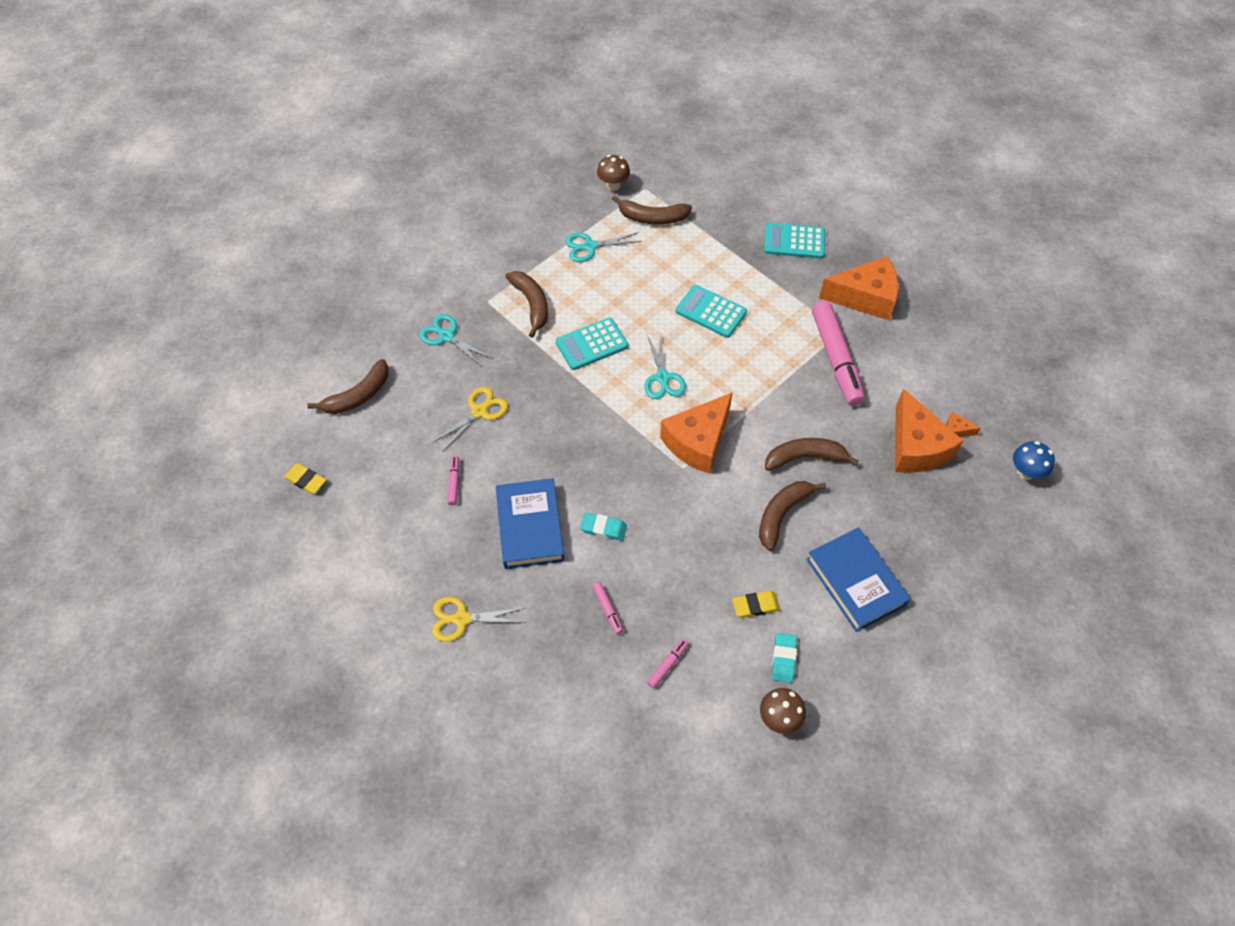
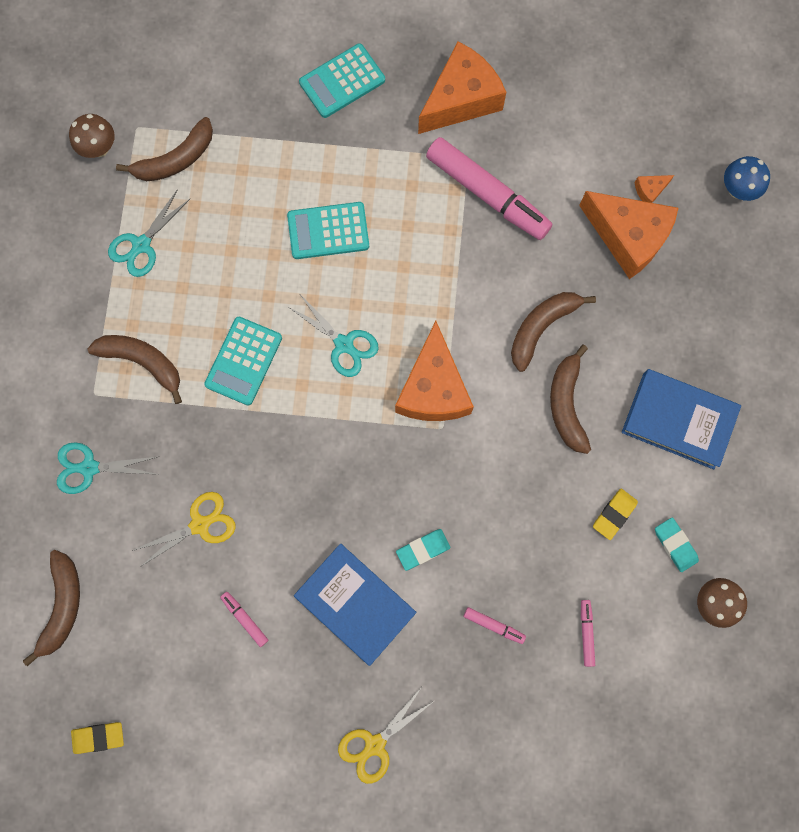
camera: 40 degrees left, 20 degrees up
(479, 411) = (200, 525): yellow scissors -> yellow scissors turned 60 degrees clockwise

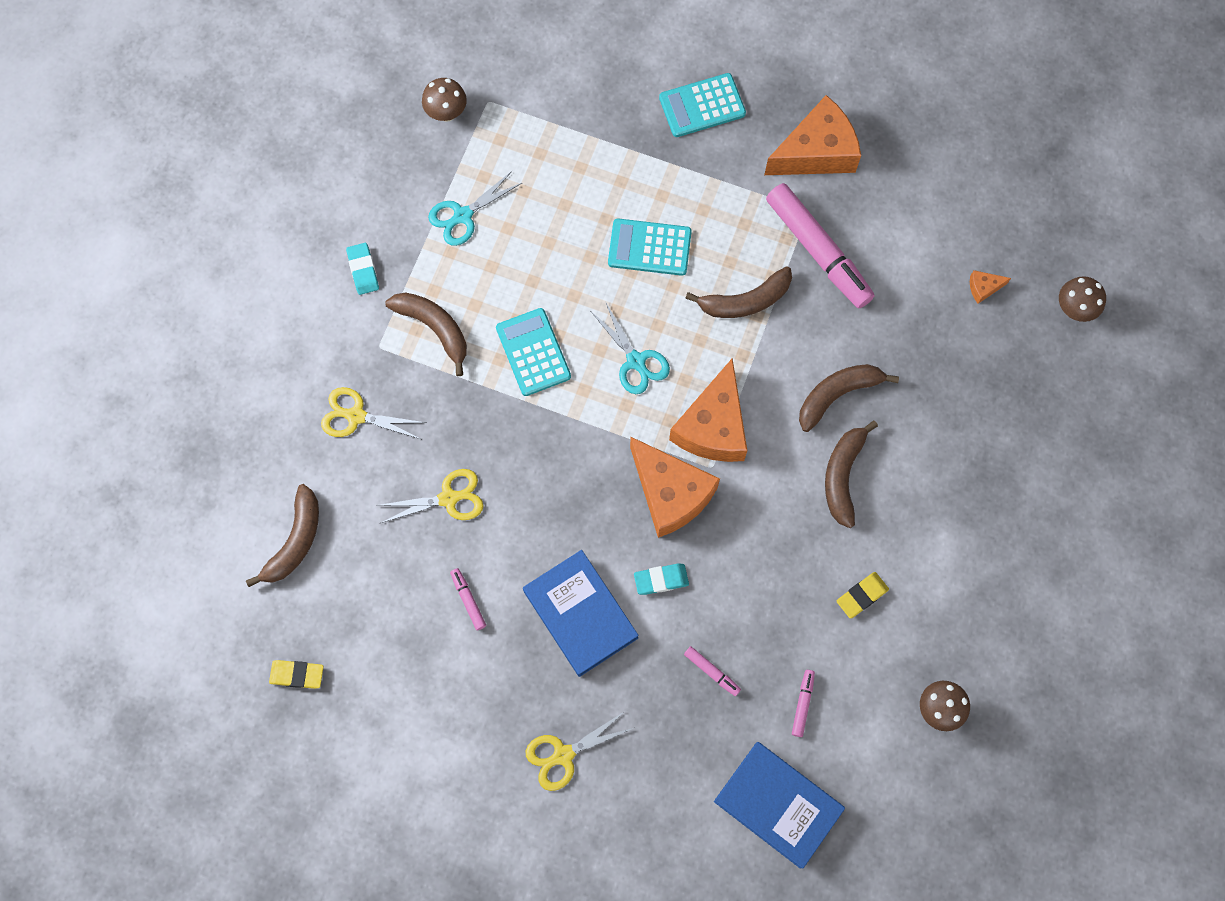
camera: 15 degrees right, 5 degrees down
(89, 468) = (356, 416): turquoise scissors -> yellow scissors
(175, 159) = (518, 142): brown banana -> brown banana (745, 301)
(244, 361) = (533, 352): turquoise calculator -> turquoise calculator turned 120 degrees clockwise
(628, 237) = (949, 328): orange cheese -> orange cheese (670, 493)
(675, 545) = (915, 642): turquoise eraser -> turquoise eraser (363, 270)
(678, 420) = (951, 521): blue book -> blue book (778, 805)
(737, 189) = (1074, 309): blue mushroom -> brown mushroom

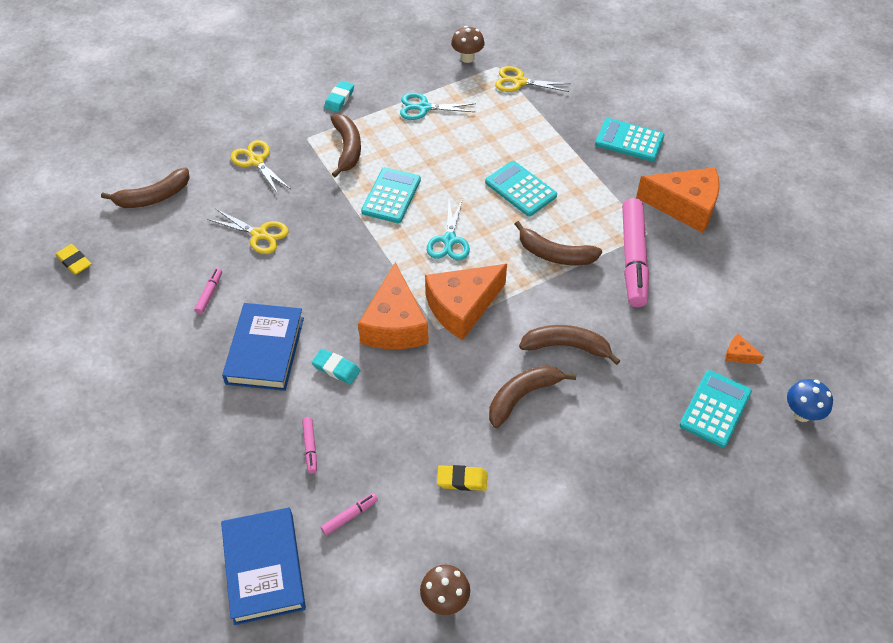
camera: 40 degrees right, 20 degrees down
(563, 755) = (165, 421): yellow scissors -> yellow scissors (519, 82)
(1004, 360) = (715, 409): none -> turquoise calculator
(1074, 309) = (802, 413): brown mushroom -> blue mushroom

